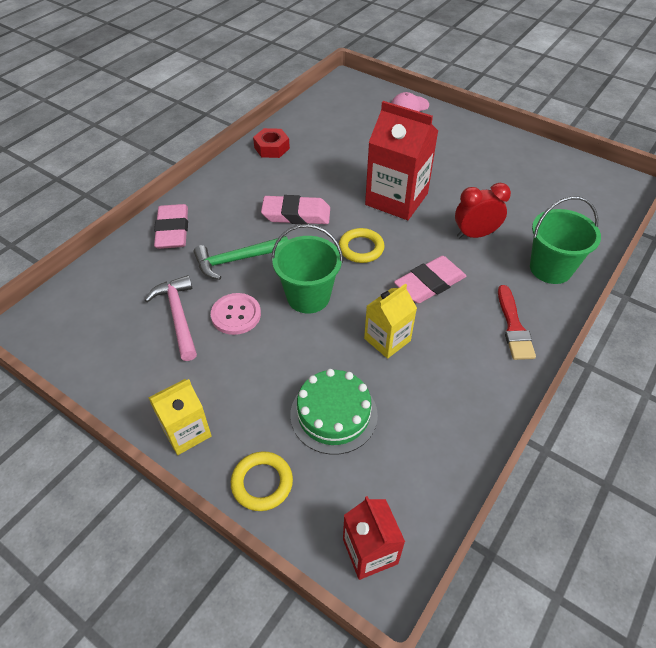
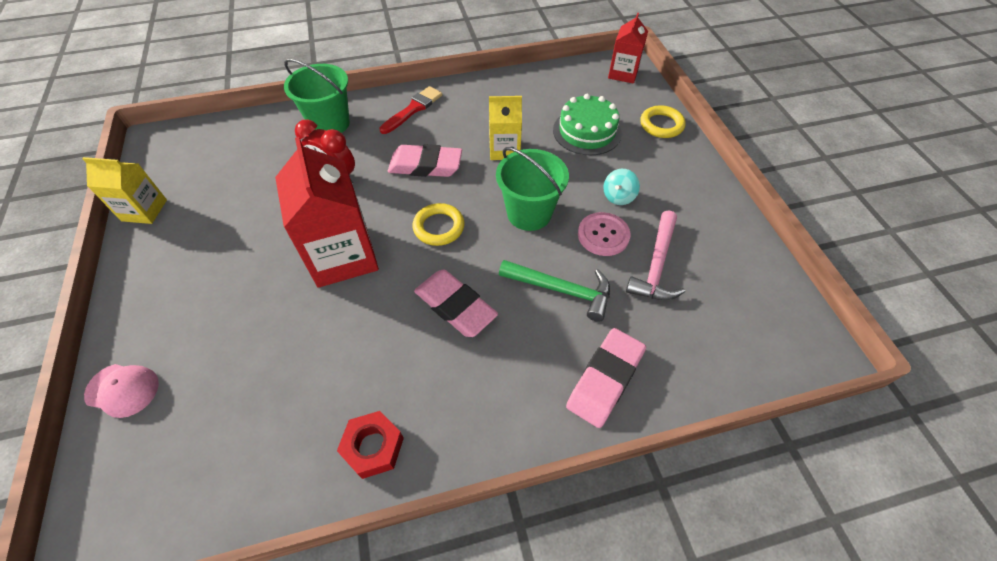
camera: 140 degrees left, 5 degrees up
(186, 432) = (696, 175): yellow carton -> yellow carton (144, 210)
(247, 357) = (618, 196): none -> turquoise spinning top

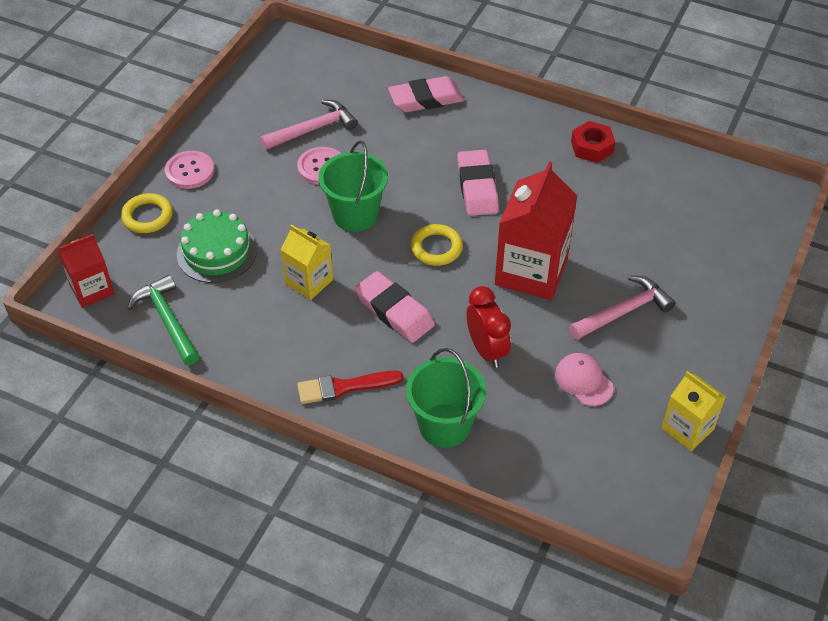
camera: 140 degrees left, 5 degrees down
(122, 390) = (743, 269): pink cap -> pink cap (583, 381)
(238, 269) = (623, 311): none -> pink hammer
(561, 290) = (395, 154): green hammer -> green hammer (167, 320)
(618, 196) = (272, 184): turquoise spinning top -> none
(686, 168) = (189, 171): none -> pink button

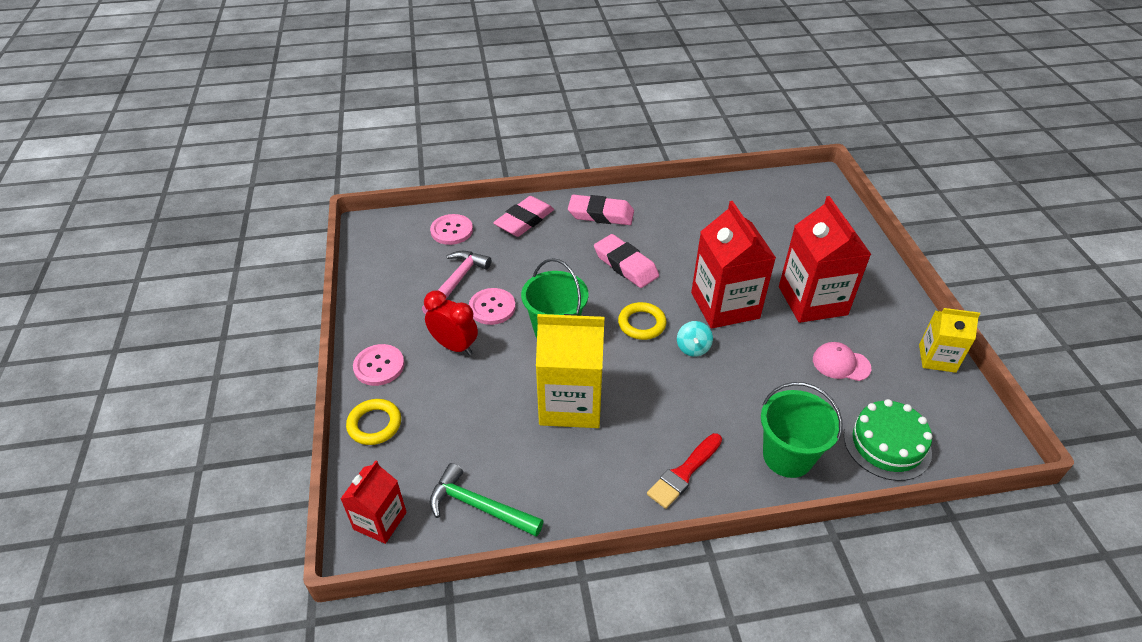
camera: 35 degrees left, 5 degrees down
(217, 252) = (468, 421): green cake -> green cake (887, 444)
(309, 282) = (570, 403): yellow carton -> yellow carton, size x1.74
(352, 78) = (451, 230): none -> pink button
(394, 311) = (660, 389): pink eraser -> pink eraser (601, 214)
(460, 293) = (693, 348): none -> turquoise spinning top
(486, 350) = (755, 380): red clock -> red clock (454, 346)
(592, 147) = (674, 201): red nut -> none
(623, 311) = (812, 301): pink hammer -> red carton

